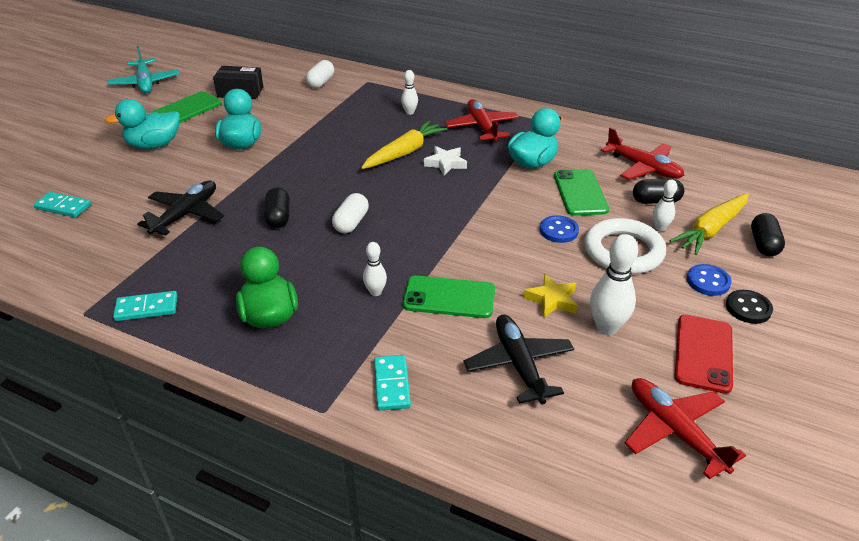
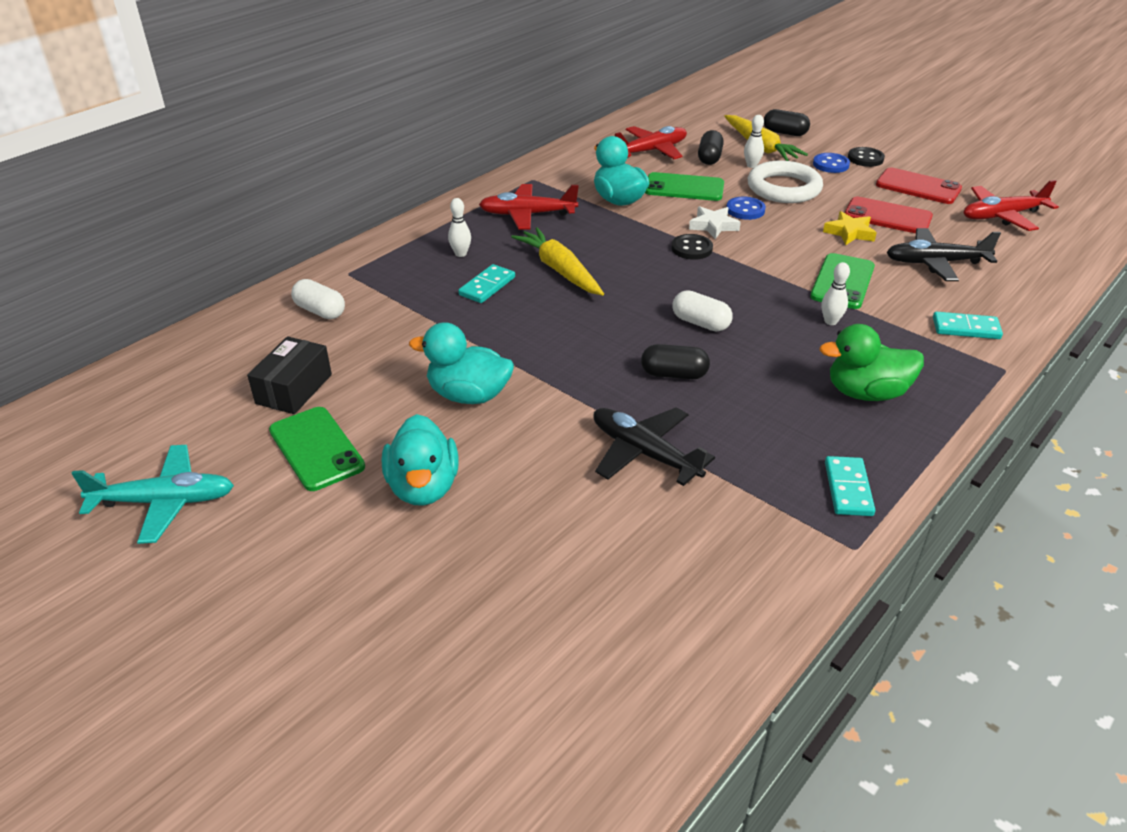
camera: 75 degrees left, 0 degrees up
(63, 207) = (579, 590): turquoise domino -> turquoise domino (487, 286)
(445, 163) = (597, 248): white star -> white star (713, 226)
(468, 207) = (691, 249): none -> black button
(606, 327) = (887, 216): white bowling pin -> red phone

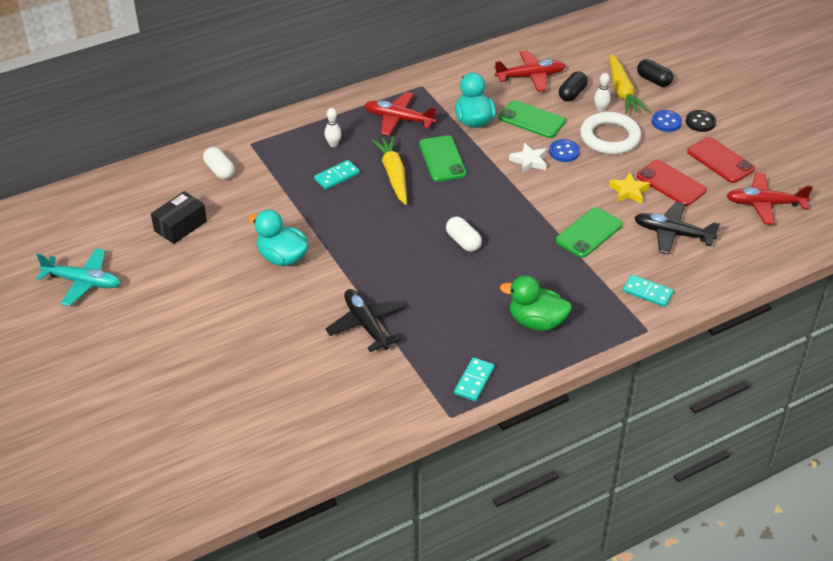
camera: 20 degrees right, 5 degrees up
(316, 448) = (177, 270): green phone -> green phone (442, 159)
(423, 487) = (226, 311): turquoise duck -> none
(674, 374) = (419, 276): black capsule -> none
(691, 249) = (499, 178): black button -> none
(830, 321) = (554, 263): white bowling pin -> none

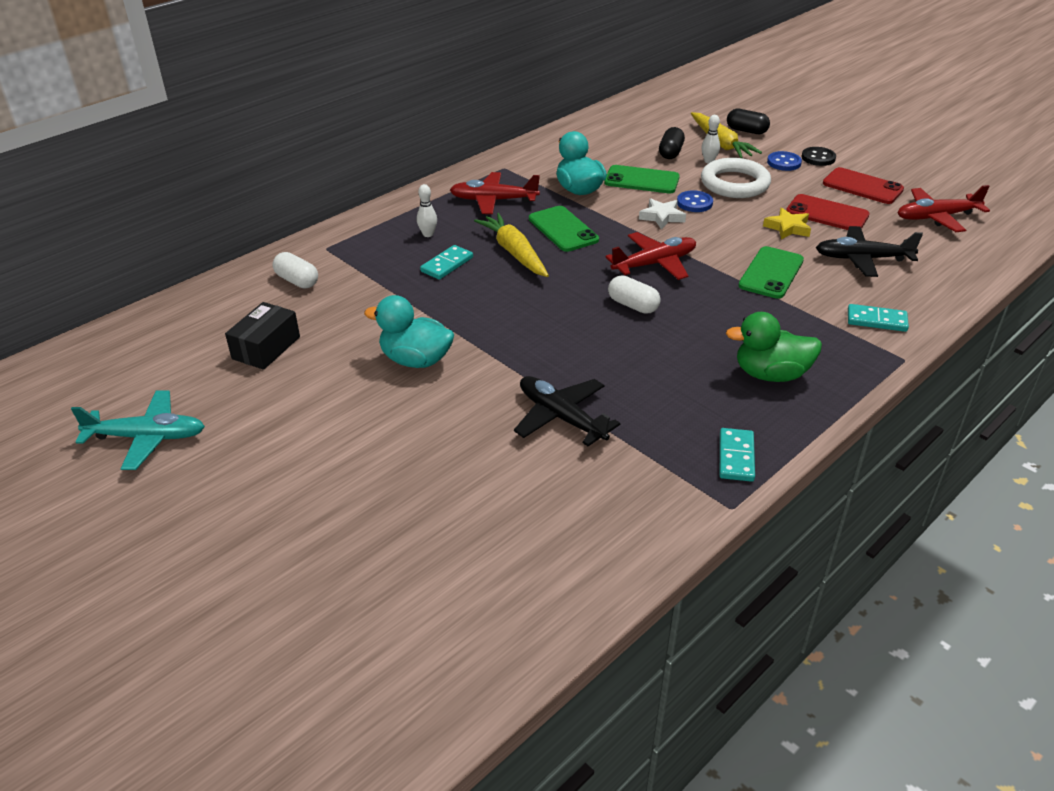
camera: 15 degrees left, 5 degrees down
(530, 76) = (617, 144): red plane -> red plane (654, 264)

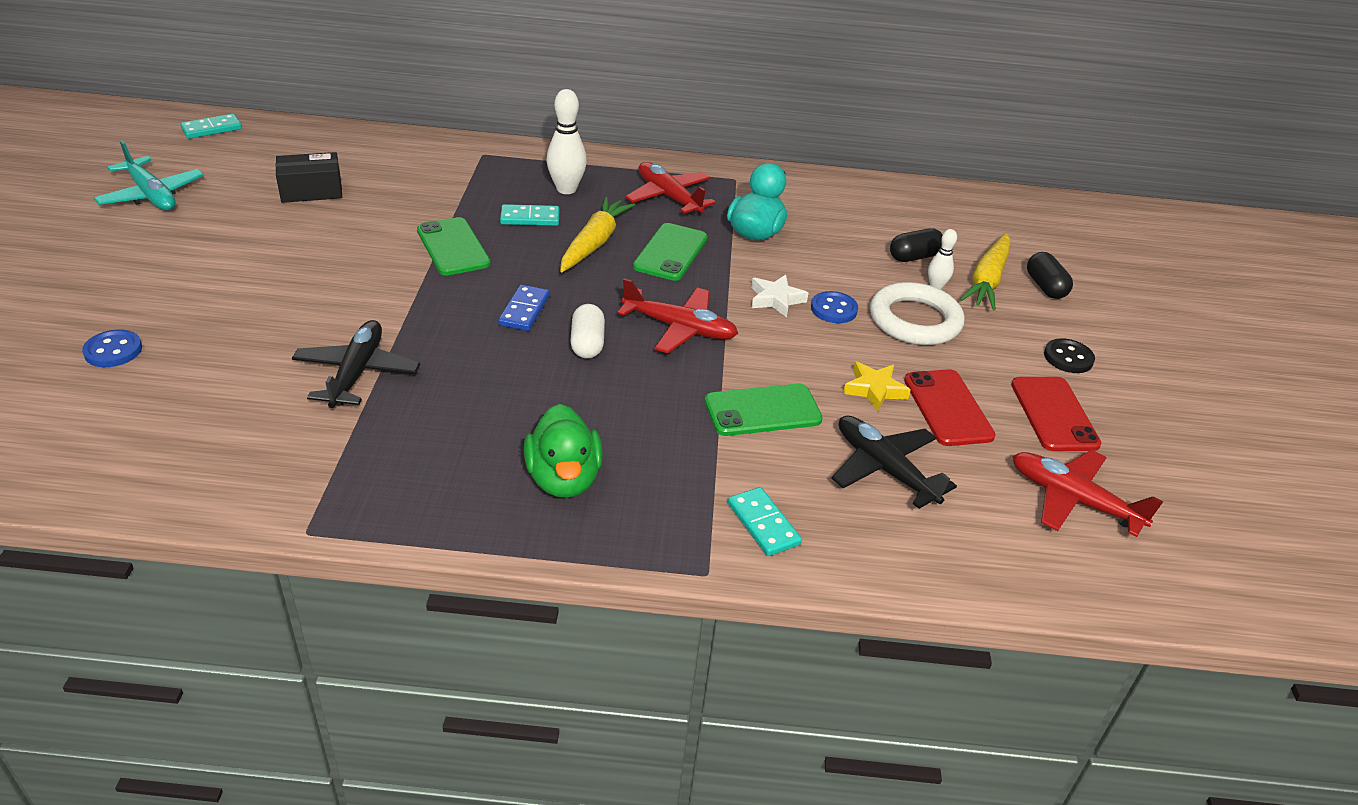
camera: 45 degrees right, 0 degrees up
(297, 281) = (419, 163): white capsule -> none
(416, 360) = (366, 263): turquoise duck -> none
(428, 234) = (566, 189): white bowling pin -> white bowling pin, size x1.74
(564, 314) = (524, 310): none -> blue domino
(641, 180) = (830, 261): green phone -> green phone (453, 247)
(736, 457) = (393, 506): turquoise domino -> turquoise domino (212, 129)
(771, 374) = (564, 479): green duck -> green duck turned 150 degrees counterclockwise
(784, 163) = (1016, 337): blue button -> blue button (113, 351)

